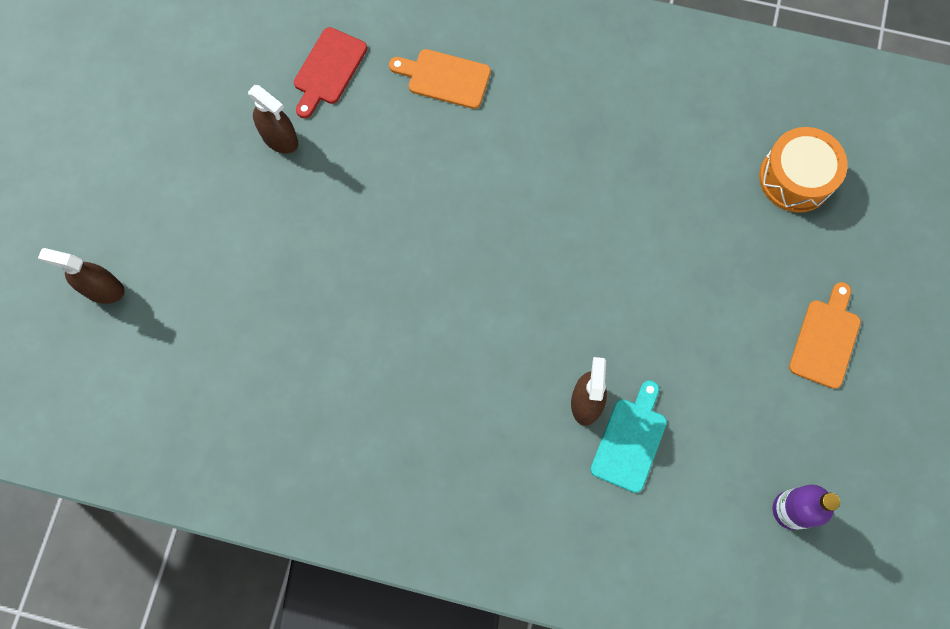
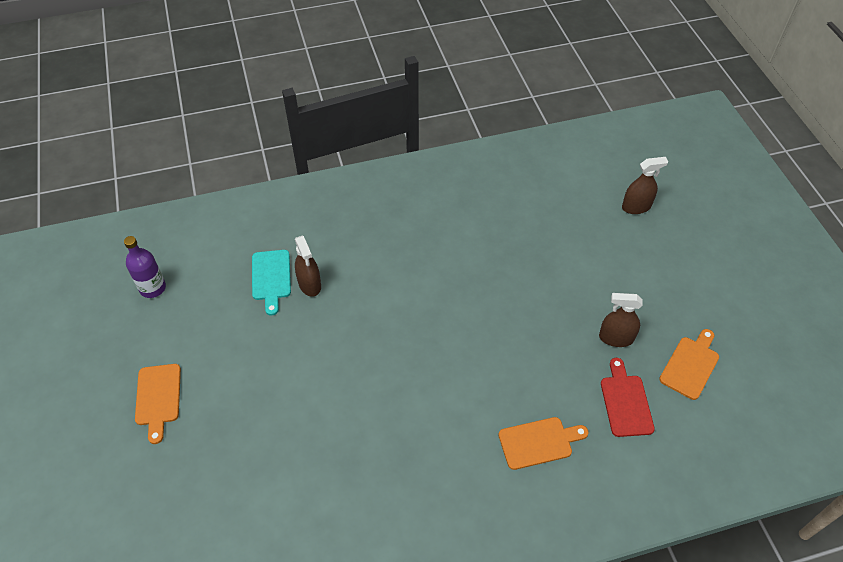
camera: 150 degrees right, 20 degrees down
(229, 69) = (690, 365): none -> orange cutting board
(795, 178) = (220, 509): orange drum -> none

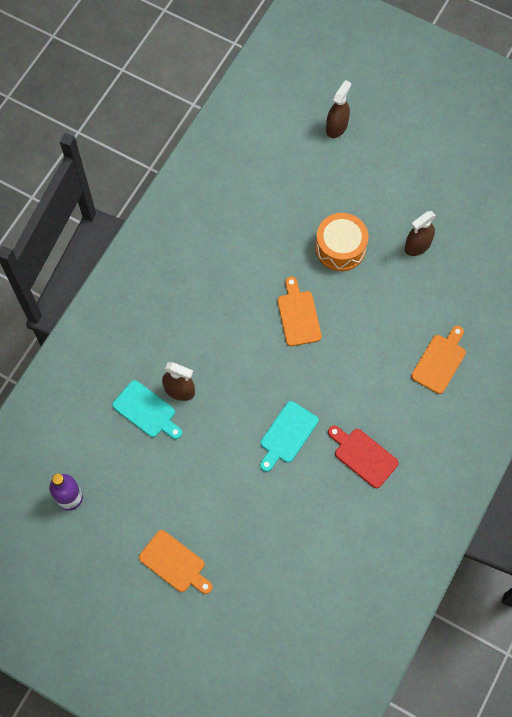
camera: 45 degrees left, 15 degrees up
(348, 384) = (287, 435): none -> turquoise cutting board
(546, 289) = (340, 248): none -> orange drum
(625, 402) = (464, 286): red cutting board -> red cutting board (363, 456)
(690, 365) = (478, 224): orange cutting board -> orange cutting board (298, 315)

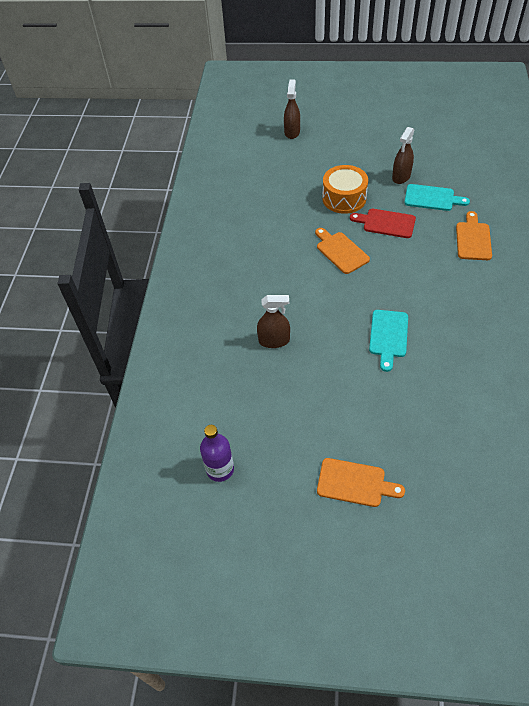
camera: 20 degrees left, 15 degrees down
(146, 411) = (253, 368): turquoise cutting board -> turquoise cutting board (432, 198)
(363, 456) = (462, 326): red cutting board -> red cutting board (386, 223)

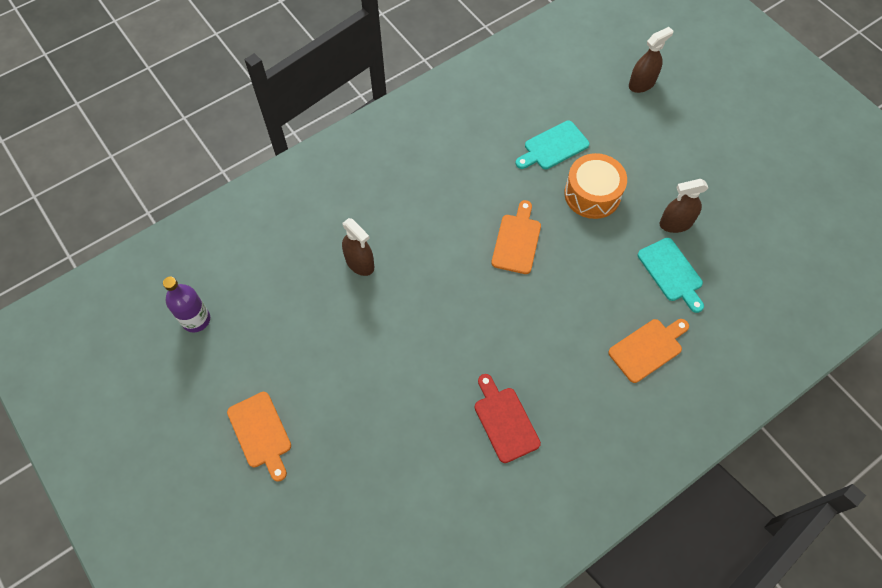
camera: 45 degrees right, 10 degrees up
(386, 223) = (593, 254): red cutting board -> red cutting board (505, 421)
(388, 336) = (446, 353): turquoise cutting board -> turquoise cutting board (553, 147)

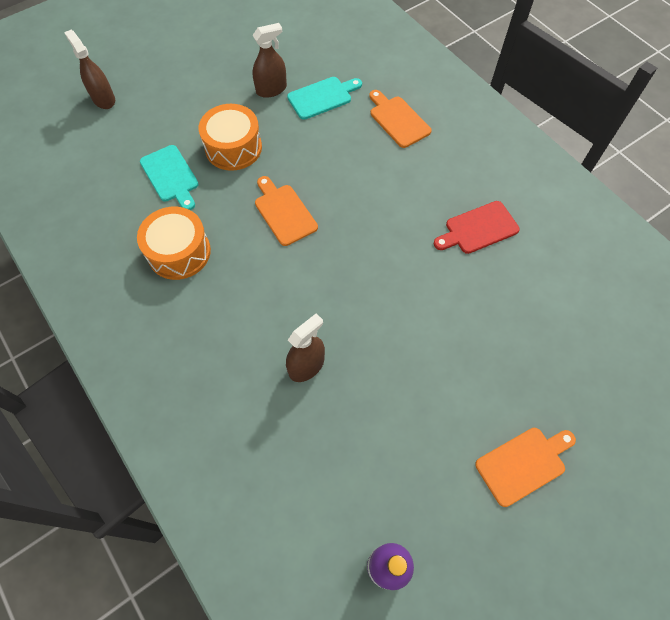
camera: 90 degrees left, 0 degrees up
(471, 161) = (179, 252): none -> orange drum
(517, 241) = (284, 212): orange cutting board -> orange cutting board turned 45 degrees clockwise
(675, 223) = (271, 89): brown spray bottle -> brown spray bottle turned 105 degrees counterclockwise

